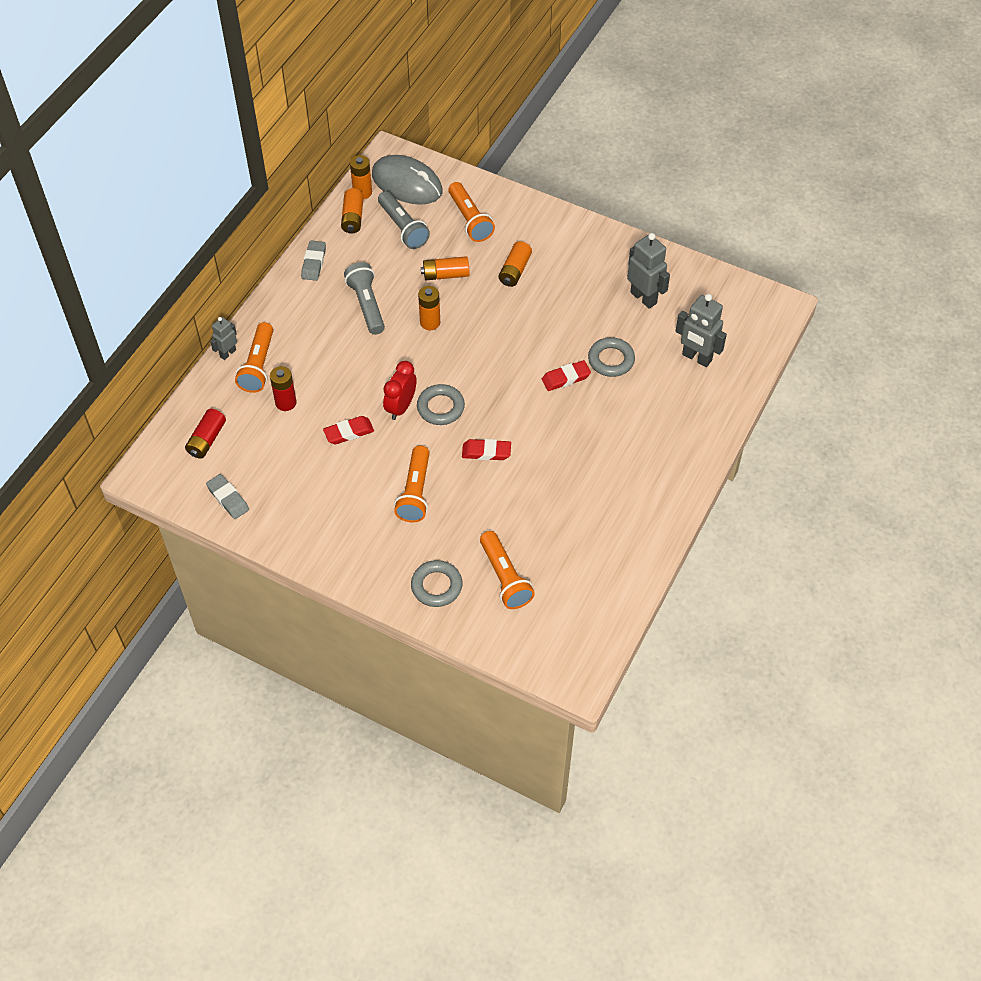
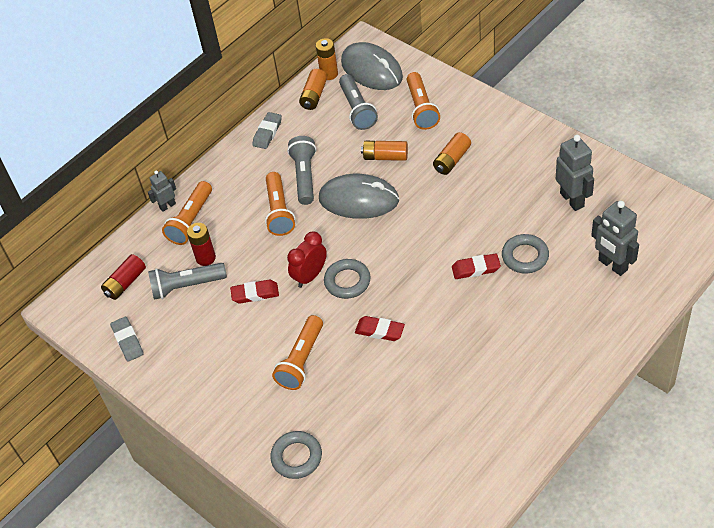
camera: 20 degrees right, 5 degrees down
(274, 434) = (186, 286): none -> grey flashlight
(430, 322) = (359, 199): orange battery -> grey mouse
(505, 577) = (365, 459): orange flashlight -> orange flashlight (279, 211)

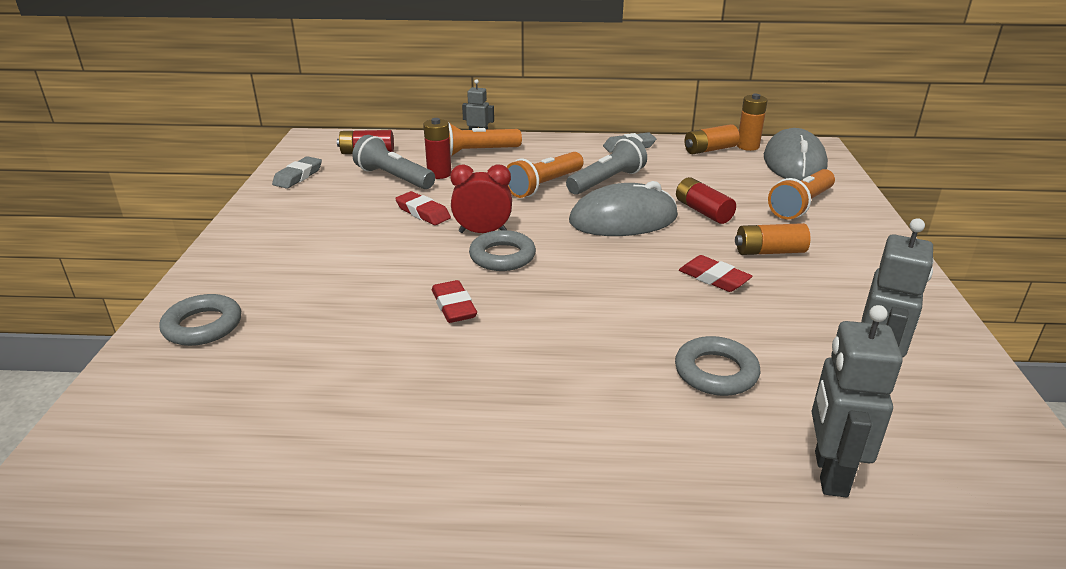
camera: 45 degrees right, 20 degrees down
(301, 360) = (357, 272): orange flashlight -> none
(357, 109) = (733, 174): grey flashlight -> none
(359, 199) = (623, 219): grey mouse -> grey mouse turned 75 degrees counterclockwise
(385, 157) = (703, 211): orange battery -> red battery
(476, 269) = (638, 338): red eraser -> red eraser (714, 278)

